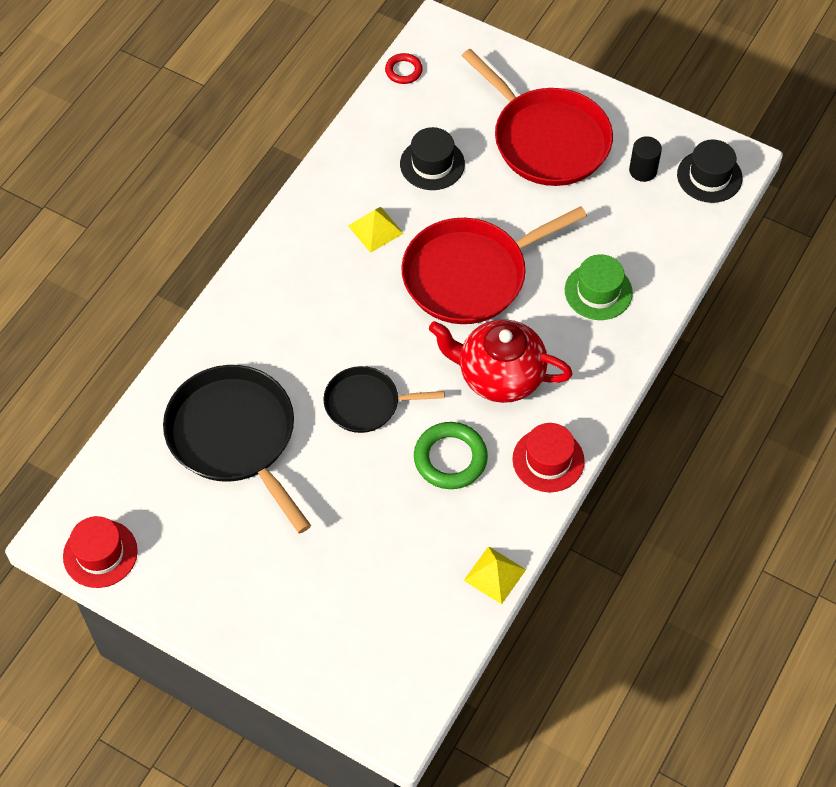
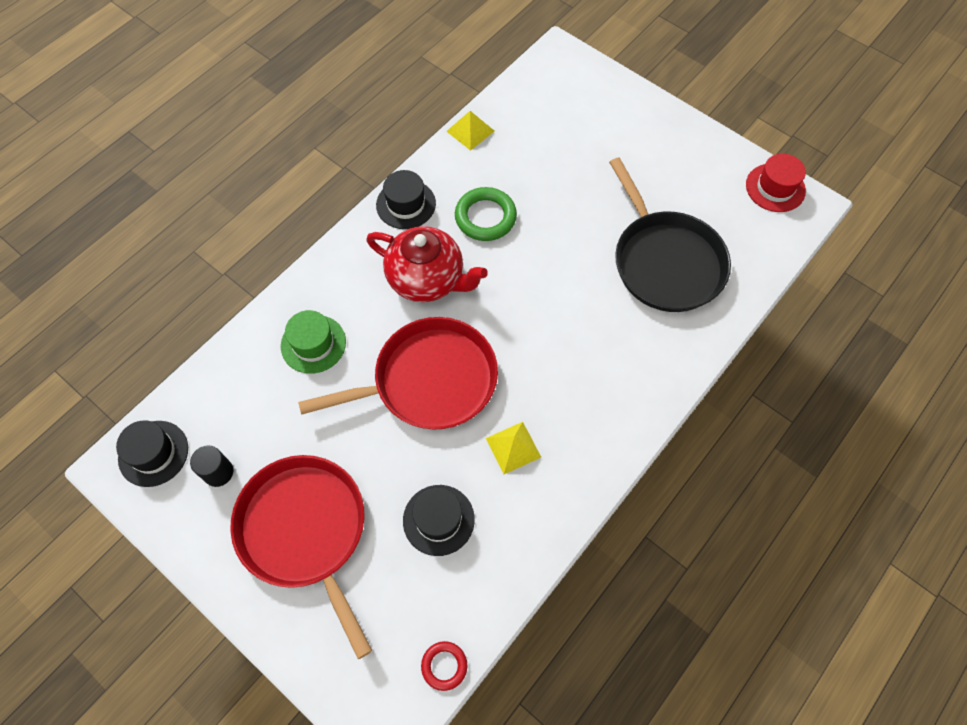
camera: 170 degrees left, 5 degrees up
(366, 403) = (548, 273): black pan -> none
(548, 460) = (406, 204): red hat -> black hat

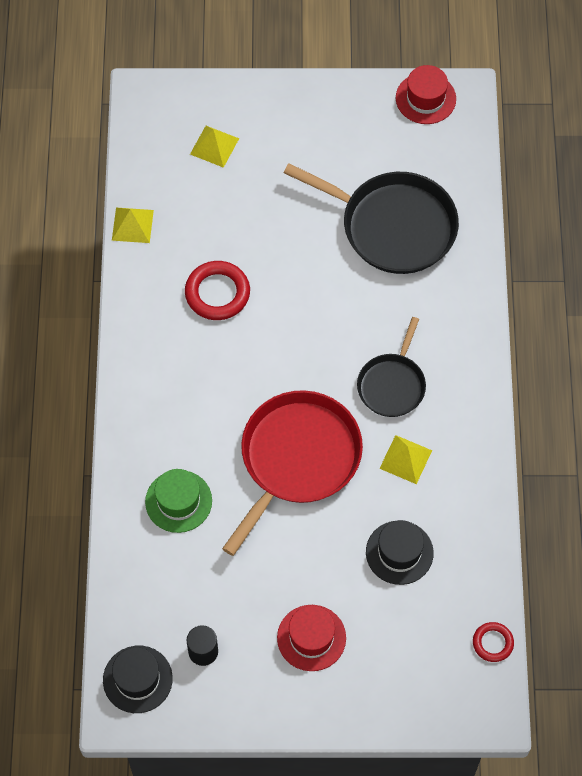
camera: 40 degrees left, 0 degrees up
(305, 531) = (311, 638): red pan -> red hat
(406, 204) = (140, 331): black hat -> none
(427, 279) = (219, 380): red teapot -> none
(485, 217) = (217, 293): green ring -> red ring
(556, 380) = (392, 384): none -> black pan
(579, 117) = (214, 146): none -> yellow pyramid

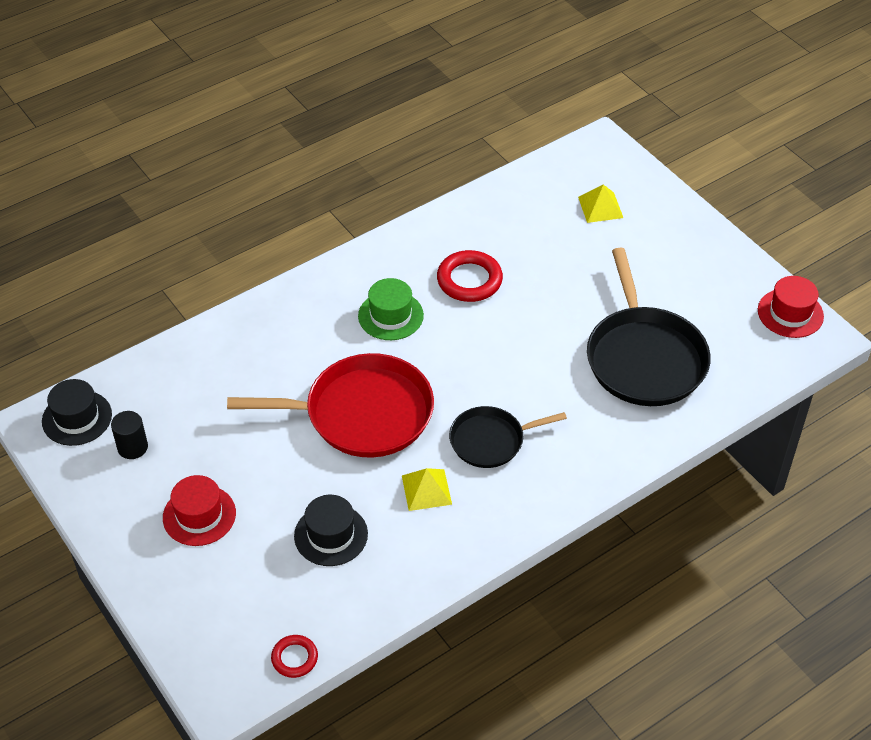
camera: 55 degrees right, 15 degrees down
(132, 225) = (481, 198): yellow pyramid -> none
(178, 501) = (258, 357): green hat -> green hat (390, 316)

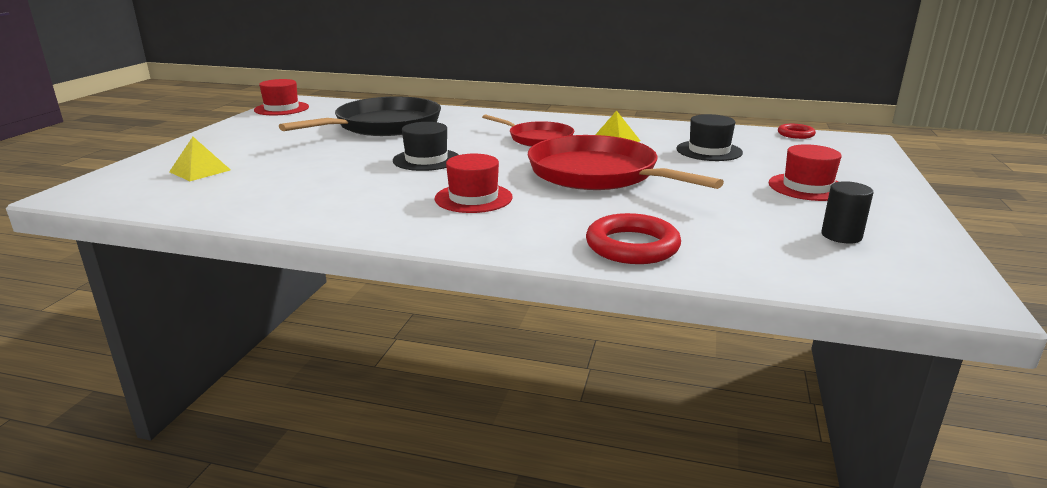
camera: 130 degrees left, 25 degrees down
(77, 418) = (900, 278): black hat -> black hat (426, 160)
(390, 316) = (473, 198): green hat -> red hat
(469, 280) = (375, 186): red ring -> red ring (632, 246)
(491, 440) = (537, 138): black pan -> red pan

